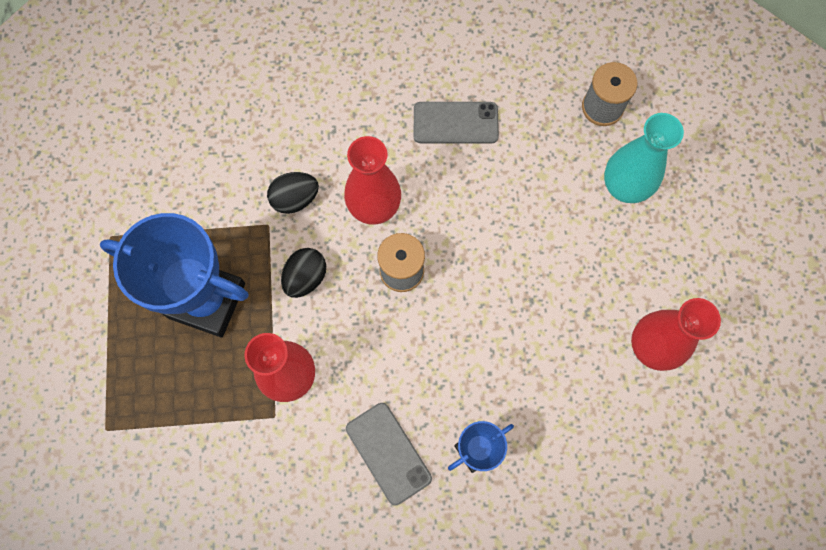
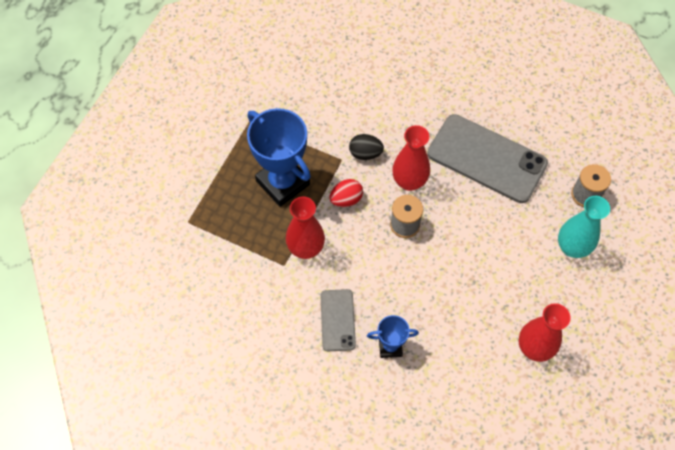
camera: 30 degrees right, 10 degrees down
(305, 278) = (346, 199): black egg -> red egg
(455, 123) = (487, 158): grey phone -> grey phone, size x1.92

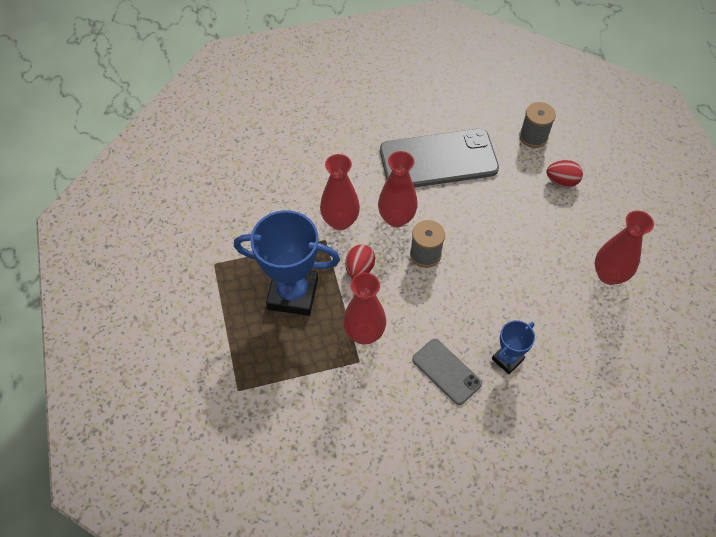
camera: 40 degrees left, 5 degrees down
(365, 153) = (340, 221): black egg -> red vase
(572, 247) = (561, 181): turquoise vase -> red egg

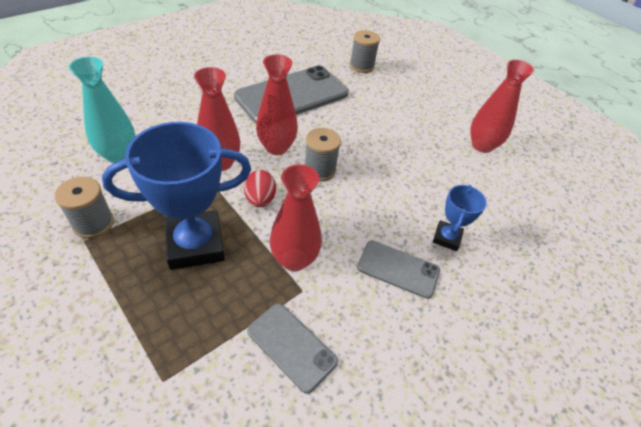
camera: 30 degrees left, 10 degrees down
(224, 251) = (93, 223): none -> grey spool
(259, 189) = (118, 155): none -> turquoise vase
(332, 400) = (291, 346): none -> grey phone
(561, 181) = (402, 90): red egg -> none

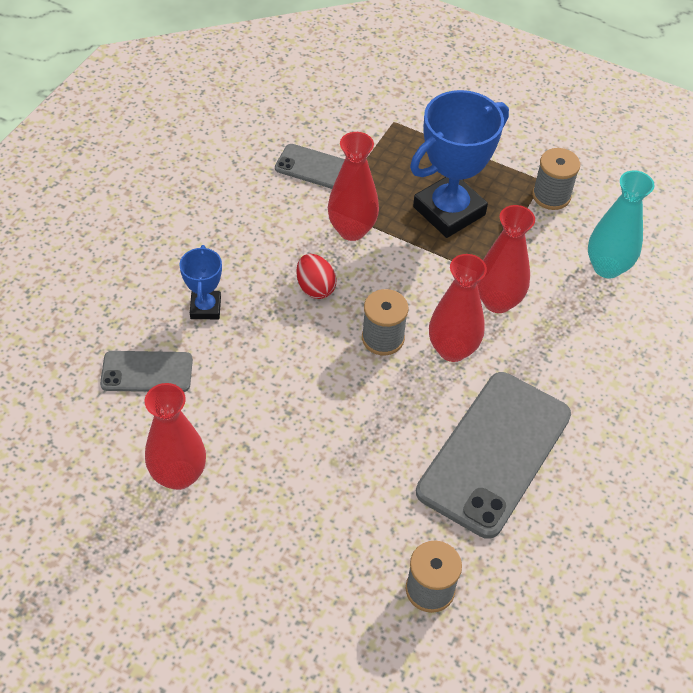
camera: 160 degrees right, 5 degrees up
(260, 199) = (423, 275): red egg -> red egg (315, 287)
(398, 269) = (249, 256): grey phone -> grey phone (147, 372)

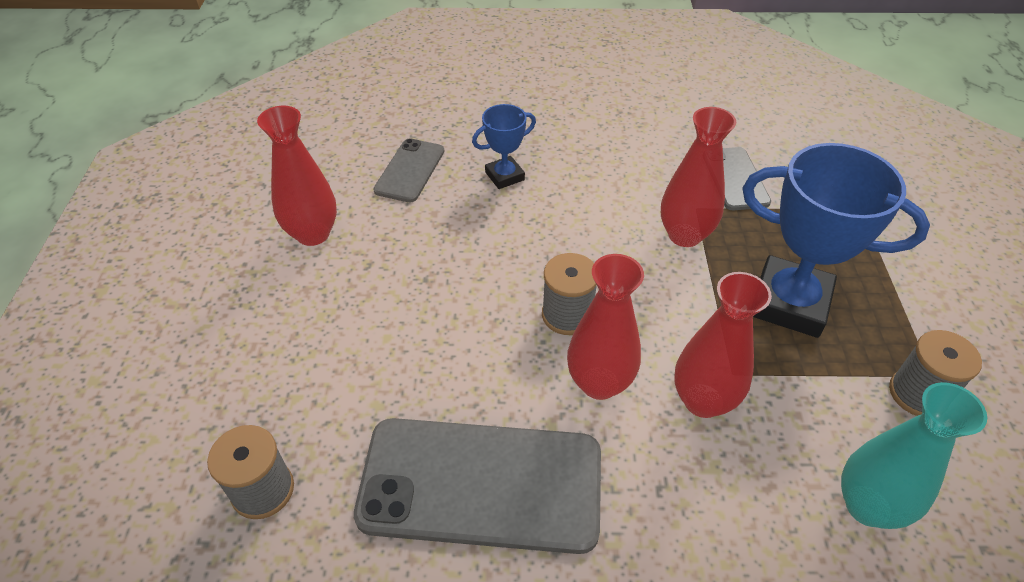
camera: 65 degrees right, 5 degrees down
(147, 372) = (410, 170): grey phone -> grey phone turned 45 degrees clockwise
(315, 287) = (588, 238): red egg -> none

